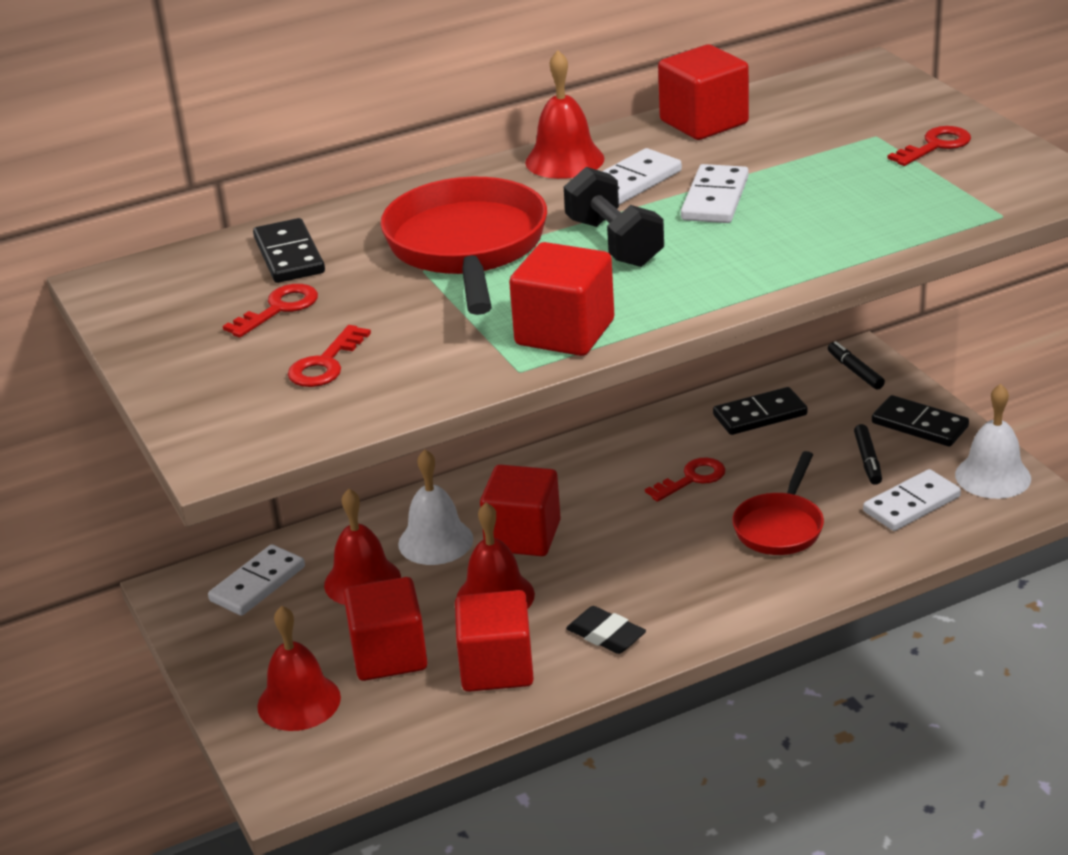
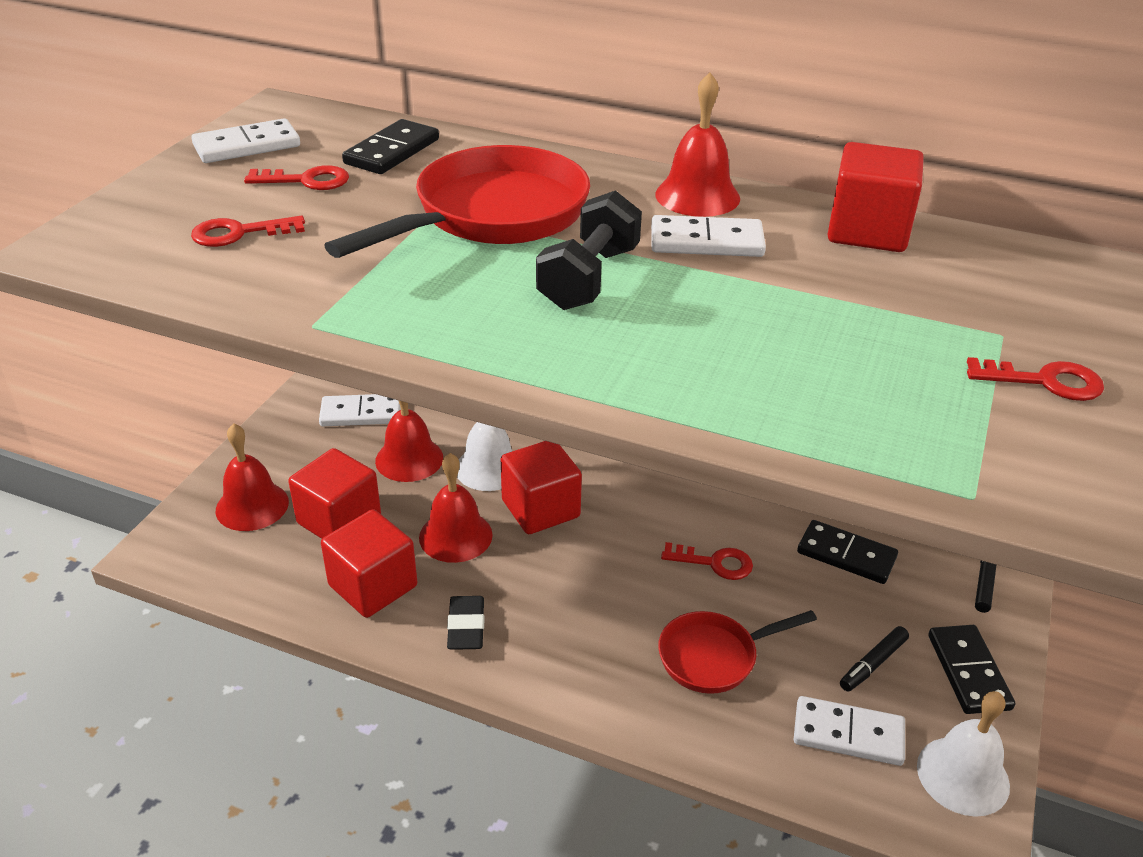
camera: 45 degrees right, 5 degrees up
(565, 333) = (401, 320): red cube -> none
(715, 199) = (739, 296): white domino -> white domino (247, 146)

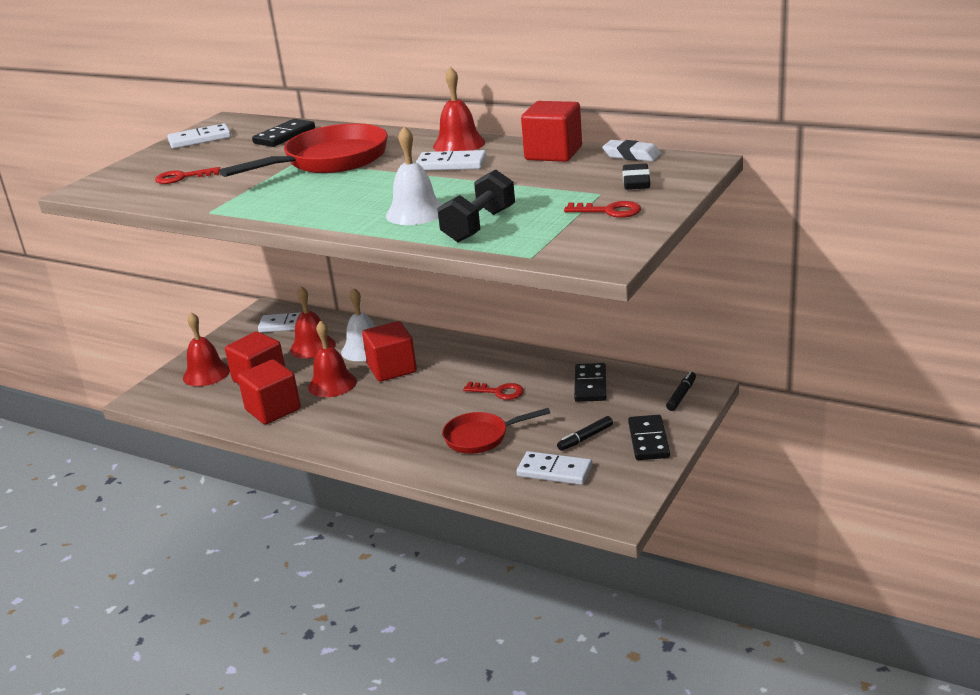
camera: 10 degrees right, 10 degrees down
(306, 180) = (228, 152): red key -> none
(466, 627) = (326, 427): black eraser -> black eraser (636, 182)
(589, 278) = (372, 184): black dumbbell -> black dumbbell (479, 225)
(846, 555) = (590, 385): black domino -> black domino turned 60 degrees clockwise
(963, 775) = (621, 489): white bell -> white bell (415, 213)
(1001, 247) = (631, 155): none -> white eraser

